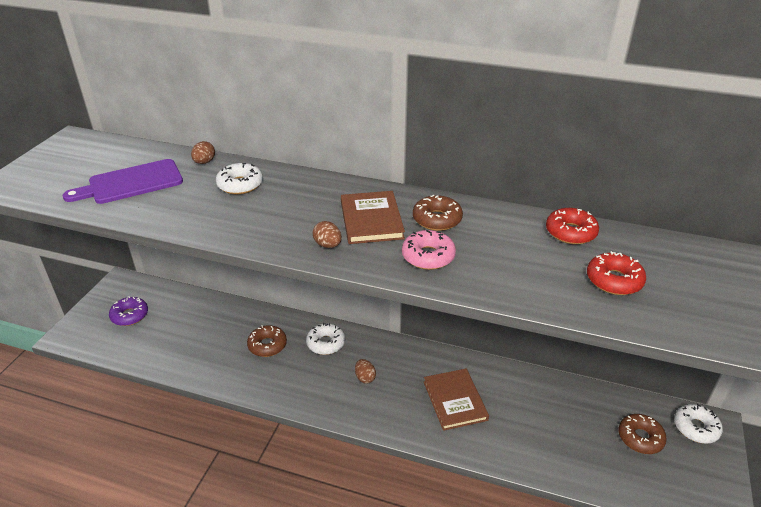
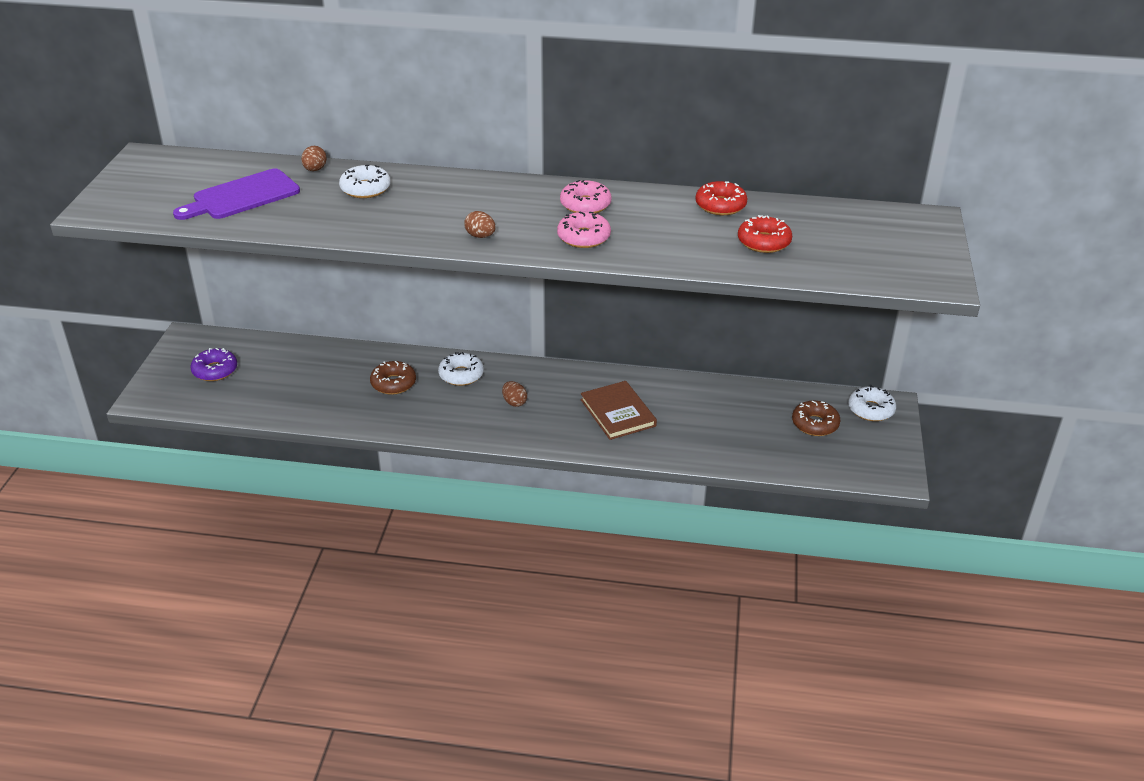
camera: 10 degrees left, 0 degrees up
(371, 220) = (518, 210): brown book -> none
(437, 219) = (585, 205): brown donut -> pink donut

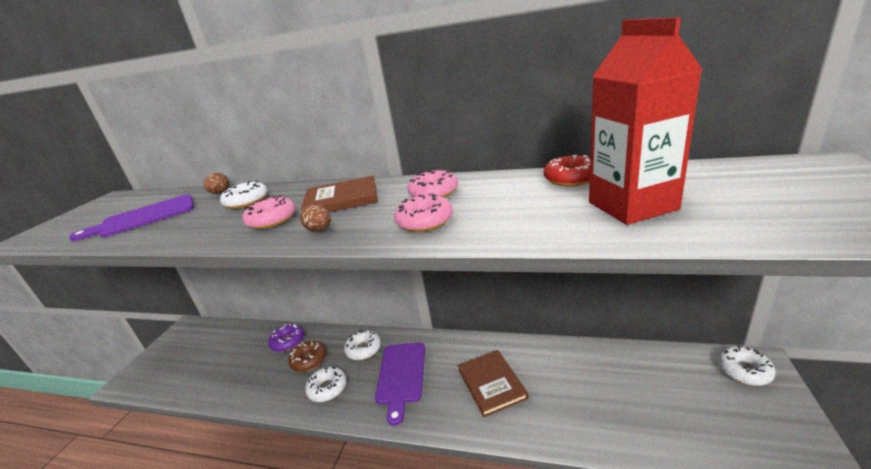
camera: 10 degrees right, 10 degrees down
(215, 370) = (186, 354): purple donut -> purple donut (288, 342)
(418, 218) = (272, 220): none -> pink donut
(428, 411) = (327, 388): none -> white donut
(485, 201) = (342, 199): none -> brown book
(514, 402) = (401, 375): brown egg -> purple cutting board
(764, 242) = (632, 206): red donut -> red carton
(815, 424) = (690, 391): brown donut -> none

